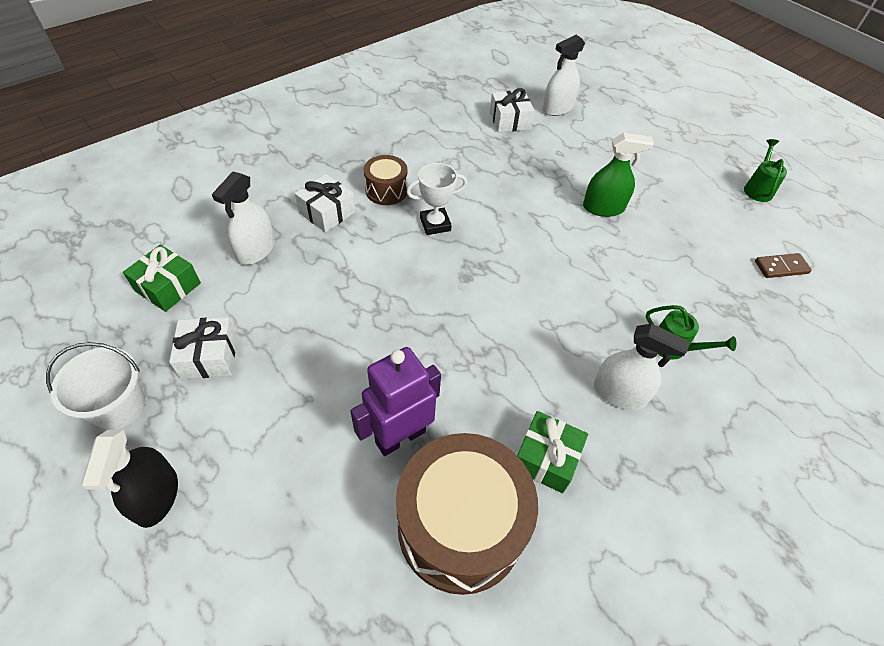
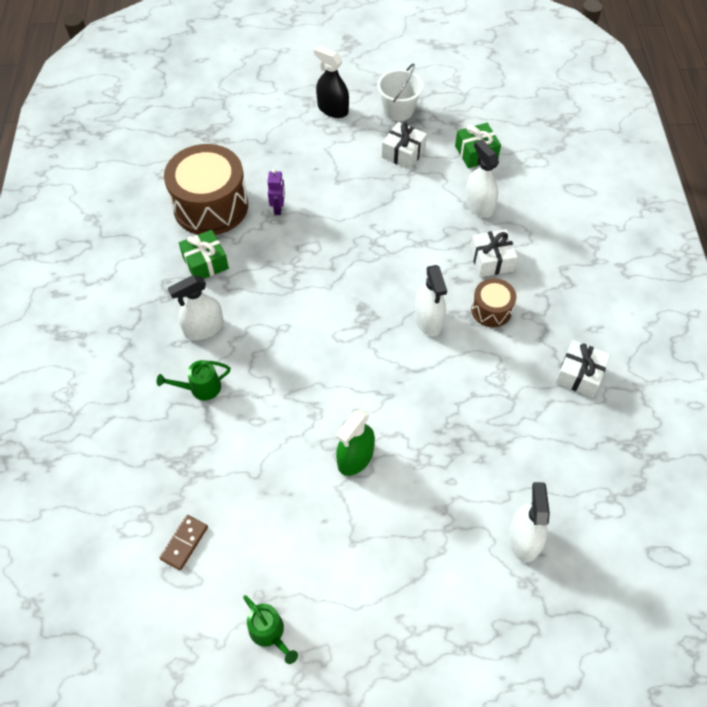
camera: 130 degrees right, 5 degrees up
(400, 436) = (278, 208): purple robot -> purple robot, size x0.54
(435, 224) = (428, 320): white trophy -> white spray bottle
(509, 121) = (530, 472): white gift -> white gift (579, 375)

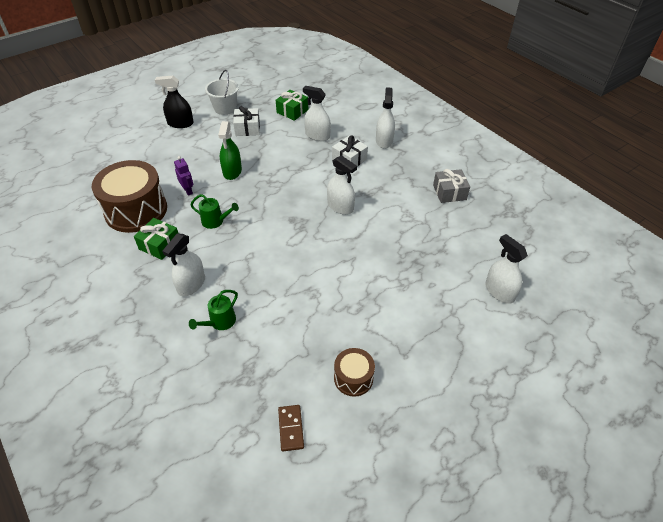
camera: 35 degrees left, 10 degrees down
(270, 633) = (401, 446): green watering can -> green watering can (215, 221)
(355, 458) = (363, 305): green spray bottle -> green spray bottle (232, 171)
(491, 310) = (372, 184): brown drum -> brown drum (353, 378)
(558, 255) = (384, 141): none -> white spray bottle
(579, 375) = (449, 192): white gift -> grey gift

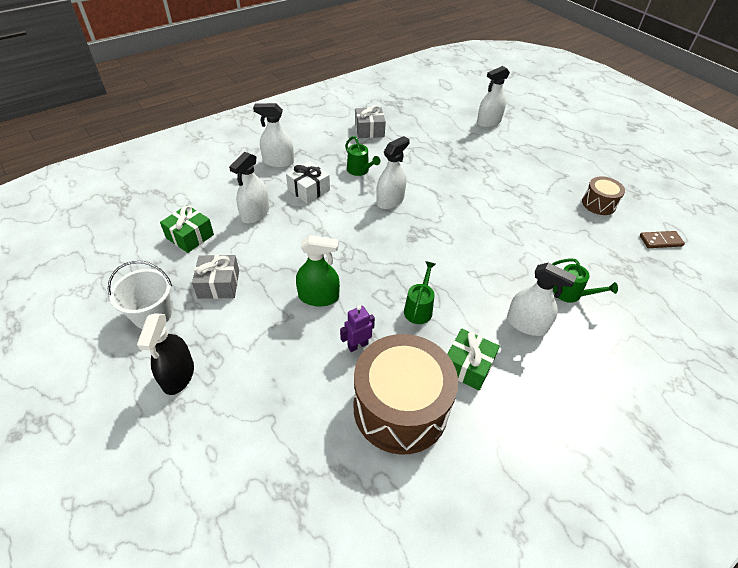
camera: 90 degrees left, 0 degrees up
(247, 128) = (218, 284): white gift -> grey gift
(381, 187) = (360, 171): none -> green watering can

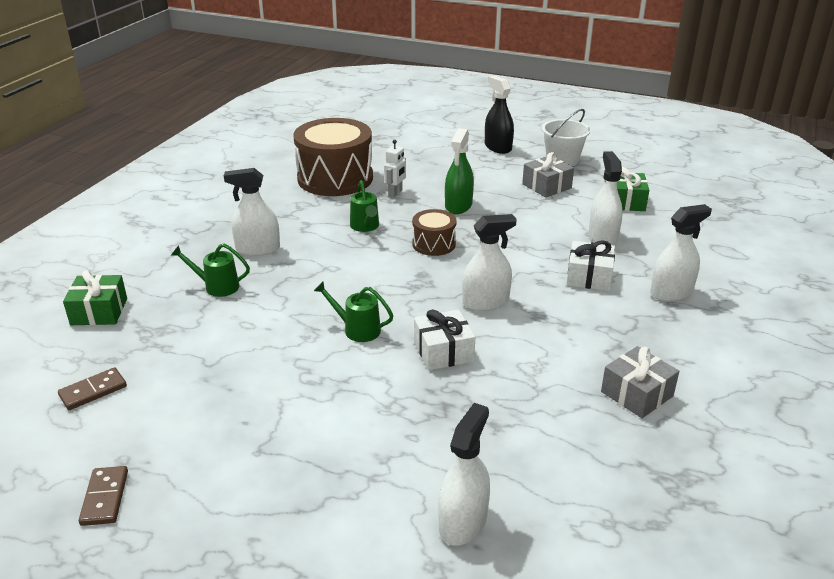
camera: 150 degrees right, 15 degrees down
(318, 297) = (458, 205): green spray bottle -> green spray bottle turned 45 degrees counterclockwise
(357, 345) = (395, 193): purple robot -> white robot
(360, 171) = (565, 323): green watering can -> green watering can (357, 329)
(390, 201) = (485, 302): white spray bottle -> white spray bottle turned 120 degrees counterclockwise
(442, 183) = (443, 351): none -> white gift
(467, 366) = (298, 209): green gift -> green gift (99, 311)
(598, 204) = (192, 416): brown drum -> brown drum (434, 244)
(644, 183) = (105, 498): none -> brown domino

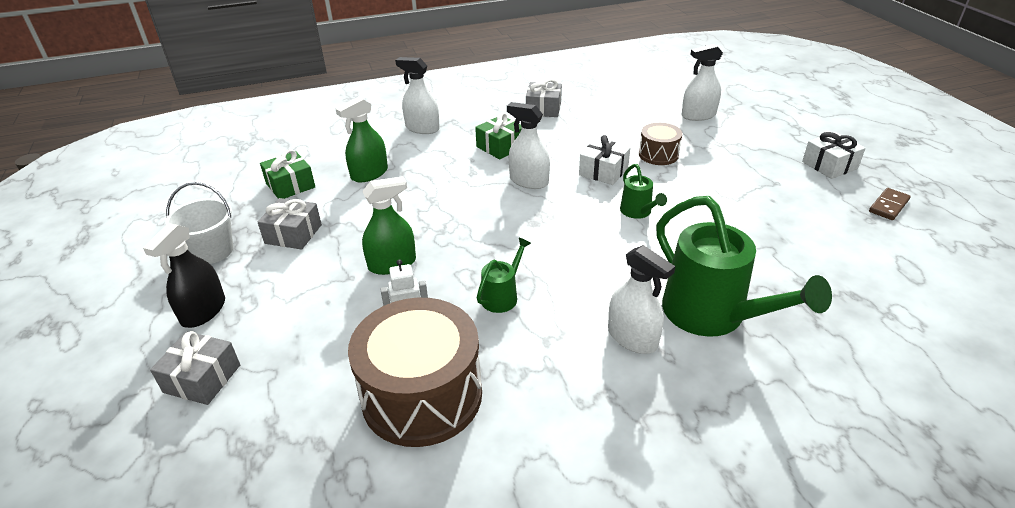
camera: 130 degrees left, 5 degrees up
(93, 391) = (880, 276): brown domino -> none
(99, 311) = (852, 358): green gift -> green gift (500, 147)
(216, 286) = (713, 315): green watering can -> green watering can, size x2.12
(434, 244) = (481, 241): brown drum -> brown drum (658, 154)
(439, 137) = (202, 378): none -> grey gift
(589, 277) = (440, 158): white gift -> white gift (829, 165)
(603, 236) = (369, 174): white spray bottle -> green spray bottle

